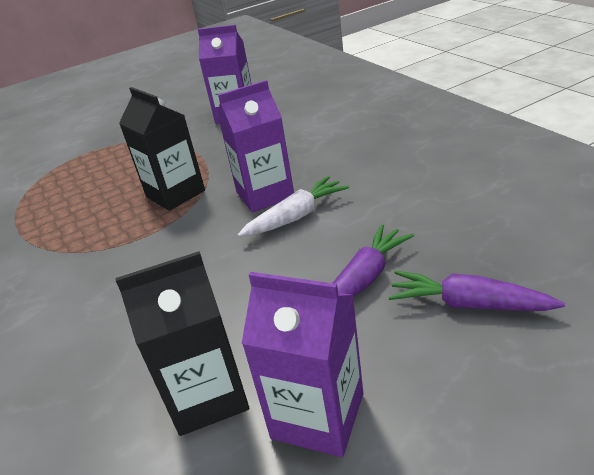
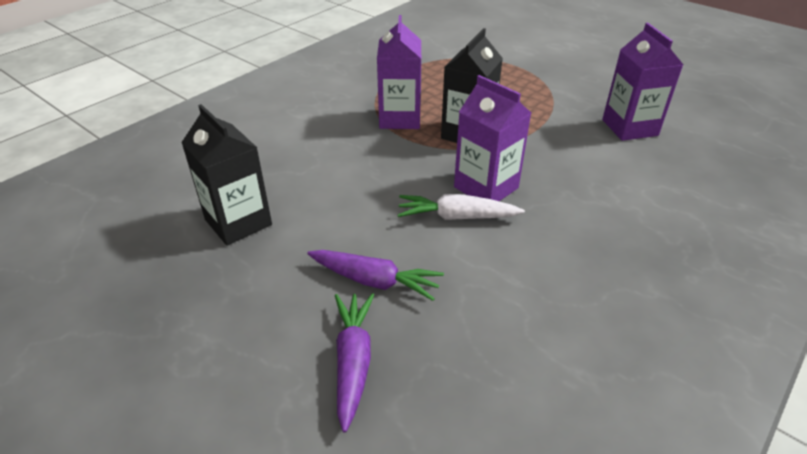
camera: 65 degrees right, 5 degrees up
(296, 216) = (456, 217): white carrot -> white carrot turned 150 degrees clockwise
(318, 415) = (222, 282): purple carton -> purple carton (400, 118)

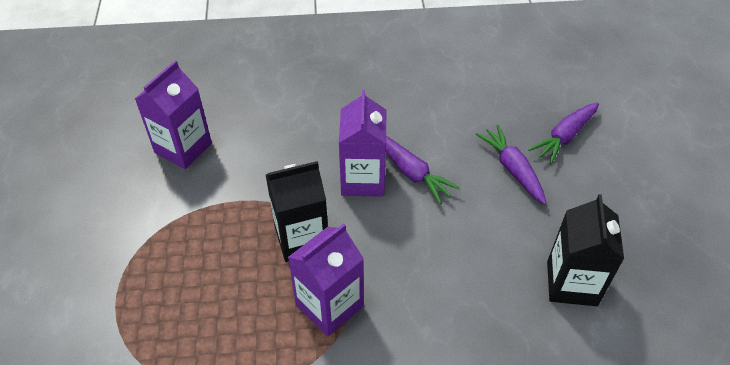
camera: 135 degrees left, 10 degrees up
(456, 217) = (412, 173): white carrot -> purple carrot

